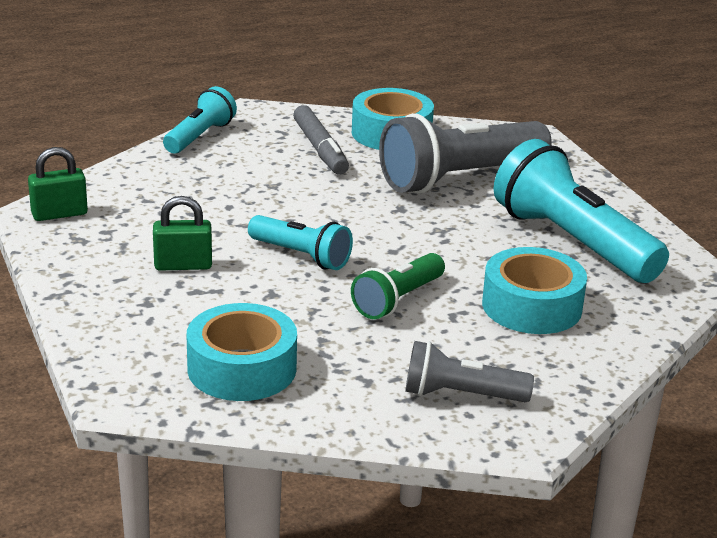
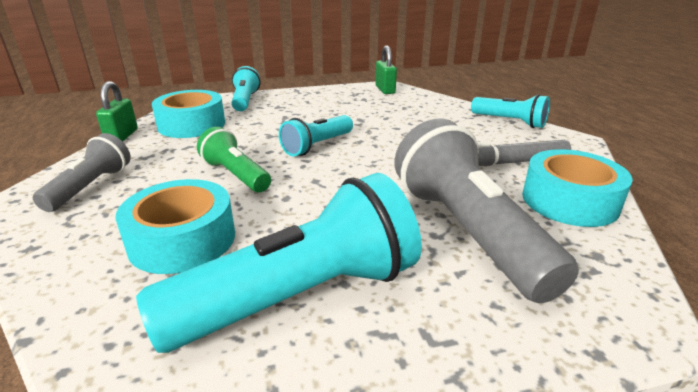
camera: 100 degrees right, 0 degrees up
(118, 338) = (245, 101): none -> turquoise flashlight
(183, 265) = (316, 114): green padlock -> green padlock (122, 136)

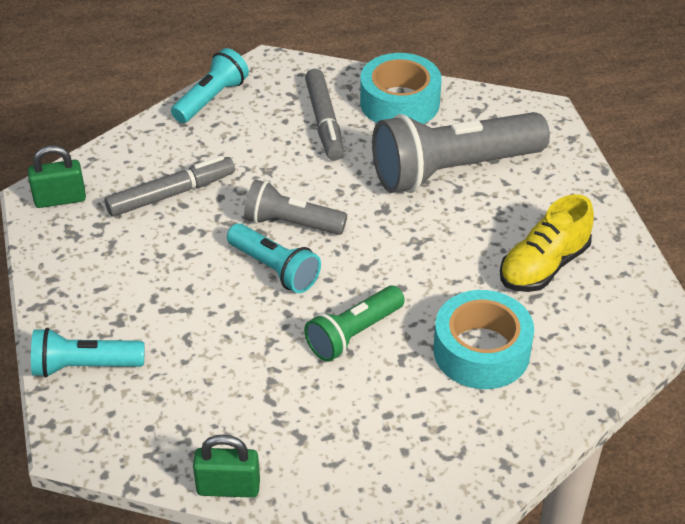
camera: 90 degrees left, 15 degrees up
(91, 187) = (384, 463): grey flashlight -> grey flashlight (291, 223)
(192, 125) = (189, 413): turquoise tape -> none
(300, 296) = (544, 266): turquoise flashlight -> yellow shoe
(396, 114) = (171, 194): none -> grey marker

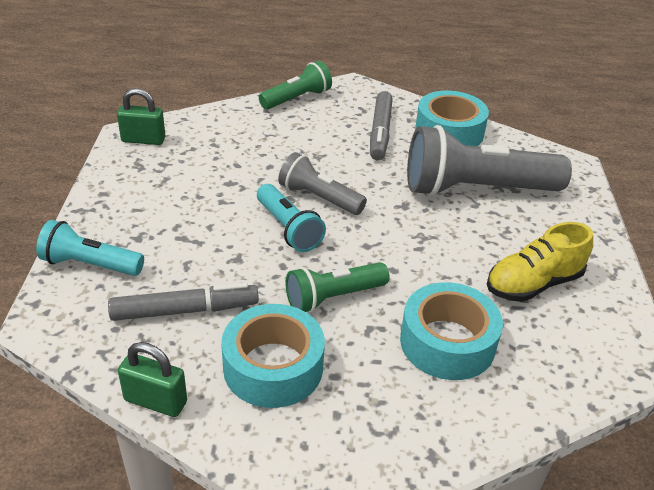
camera: 15 degrees right, 5 degrees down
(171, 194) = (231, 155): grey marker -> grey marker (185, 310)
(211, 99) = (297, 99): turquoise flashlight -> green flashlight
(325, 422) = (273, 367): none -> turquoise tape

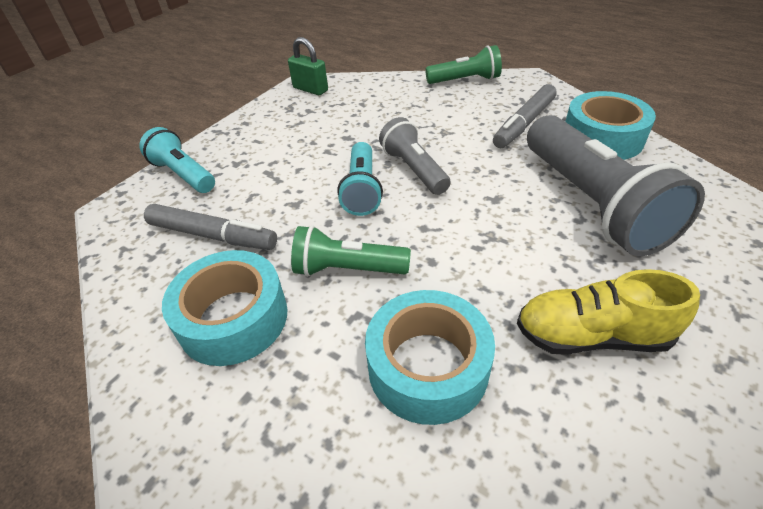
camera: 35 degrees right, 5 degrees up
(155, 401) = (115, 309): green padlock -> none
(476, 189) = (591, 203): grey flashlight -> grey flashlight turned 135 degrees counterclockwise

